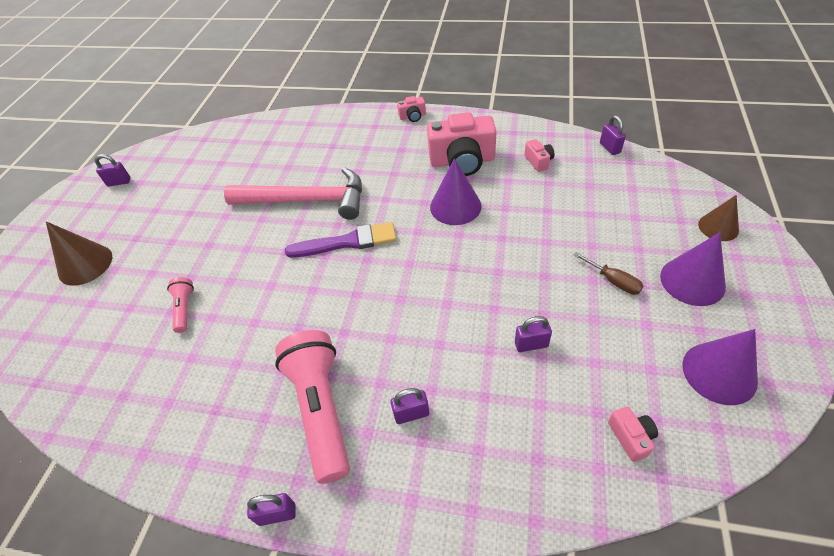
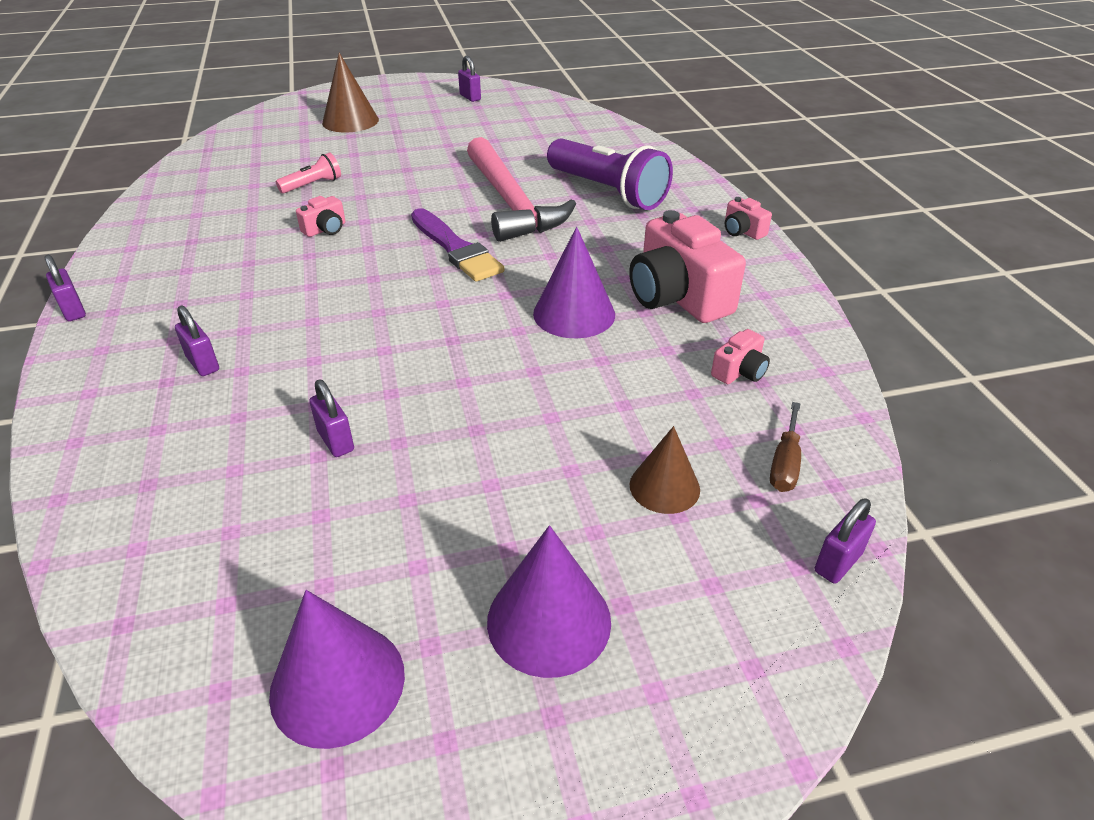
camera: 60 degrees right, 10 degrees down
(321, 409) = (200, 300): pink flashlight -> none
(328, 153) = (607, 192): none -> purple flashlight
(609, 148) = (852, 451): purple padlock -> purple padlock (838, 562)
(613, 281) = (499, 509): brown screwdriver -> brown screwdriver (784, 463)
(631, 437) = (190, 577): pink camera -> pink camera (325, 229)
(718, 227) = (729, 650): brown cone -> brown cone (664, 487)

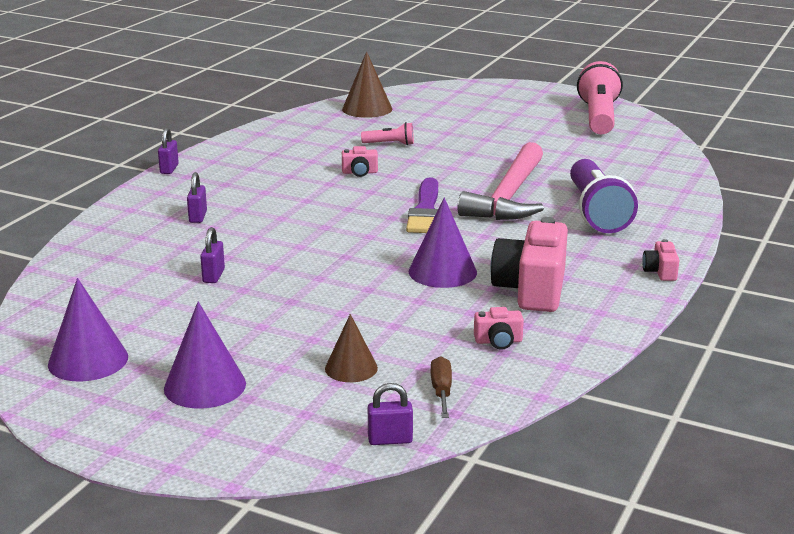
camera: 40 degrees right, 15 degrees down
(350, 121) = (477, 110): brown cone -> brown cone (367, 109)
(470, 97) = (598, 117): purple padlock -> pink flashlight
(784, 463) = (441, 391): brown screwdriver -> brown screwdriver turned 120 degrees clockwise

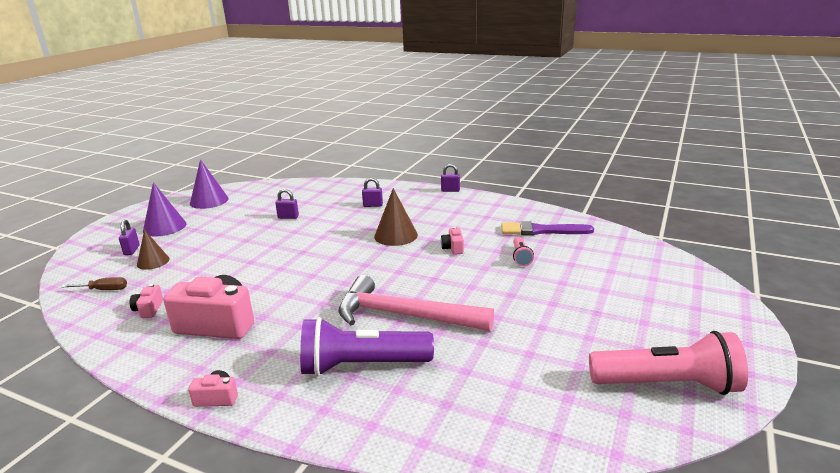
camera: 90 degrees right, 0 degrees up
(367, 109) = (607, 243): brown cone -> brown cone (396, 235)
(390, 440) = (68, 276): purple padlock -> purple padlock (132, 250)
(425, 210) = (376, 277): purple brush -> purple brush (541, 231)
(442, 271) = (264, 287): purple cone -> none

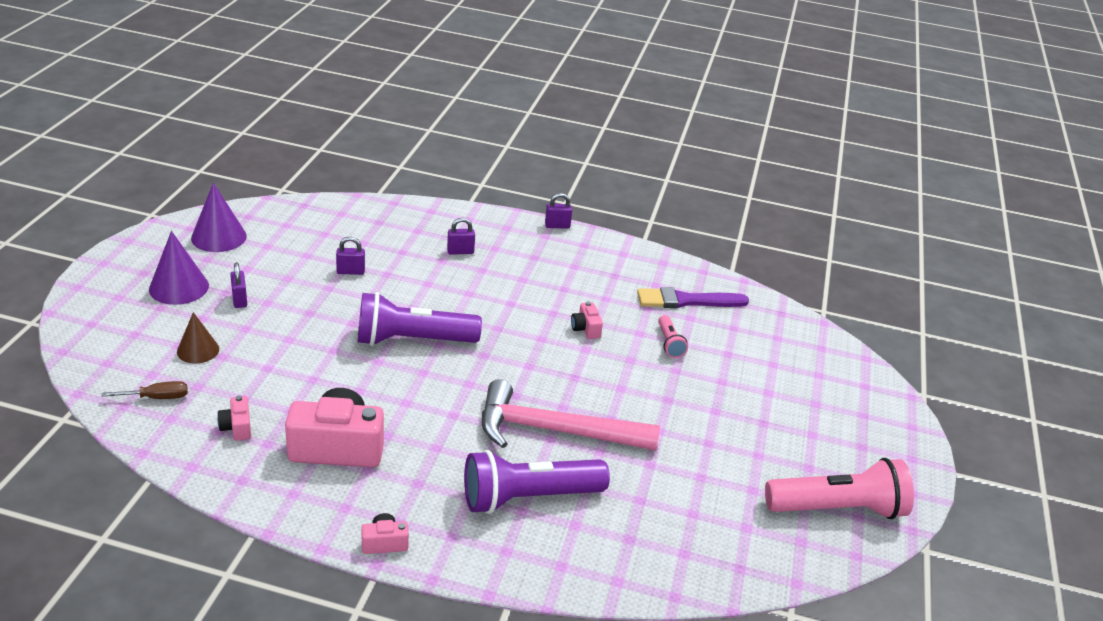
camera: 15 degrees left, 10 degrees up
(132, 250) = (155, 330): purple padlock -> purple padlock (239, 300)
(313, 256) = (412, 340): none -> purple flashlight
(396, 235) = (508, 307): brown cone -> none

